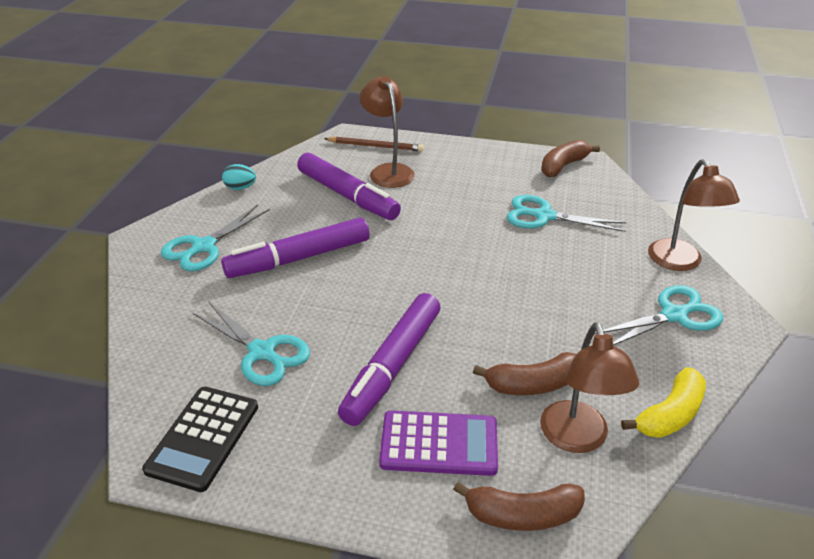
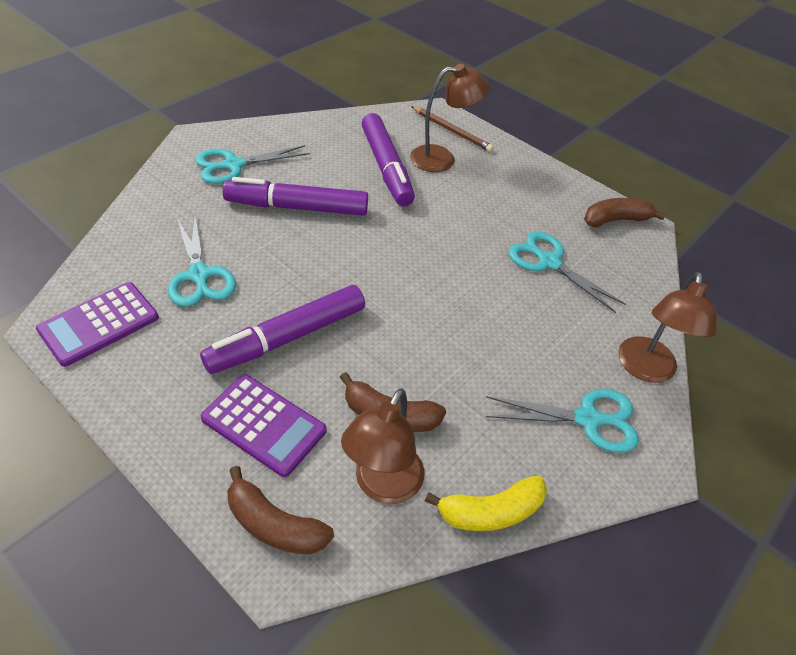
camera: 25 degrees right, 10 degrees up
(203, 438) = (99, 324): black calculator -> purple calculator
(240, 188) = (305, 125): turquoise egg -> none
(388, 171) = (442, 159): brown lamp -> brown lamp turned 75 degrees clockwise

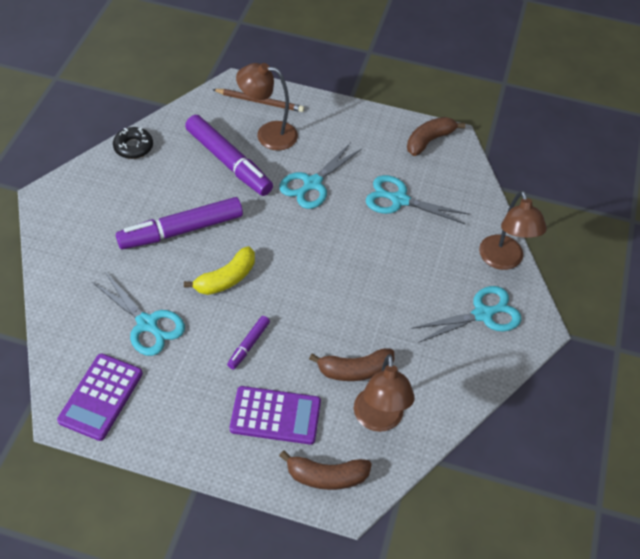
camera: 25 degrees left, 5 degrees up
(234, 165) = (100, 211): turquoise scissors -> turquoise scissors (312, 183)
(287, 338) = (248, 345): purple marker -> purple marker, size x0.48
(304, 127) = (133, 147): none -> black donut
(442, 159) = (268, 134): brown lamp -> brown lamp turned 135 degrees counterclockwise
(490, 511) = (453, 405): yellow banana -> yellow banana (226, 279)

